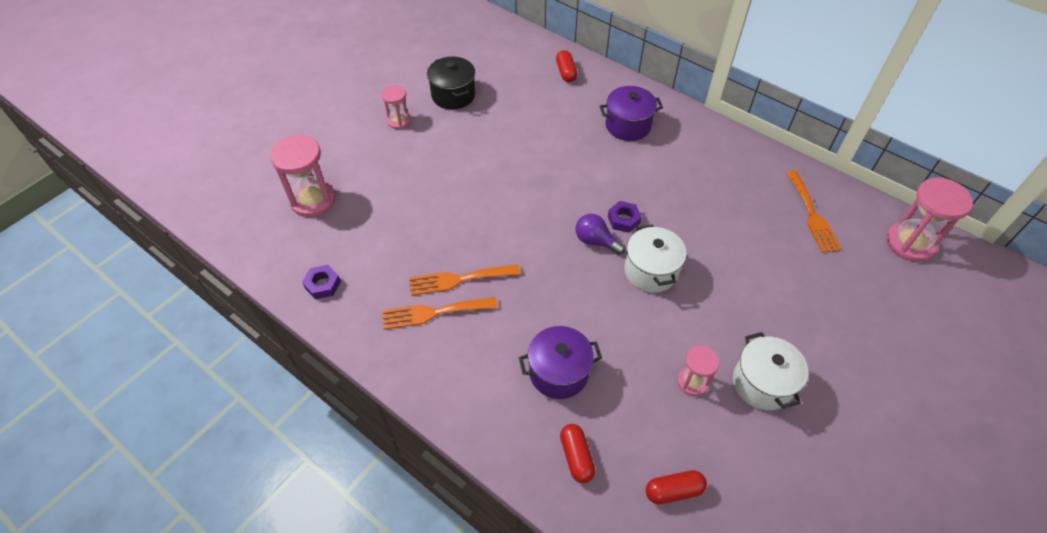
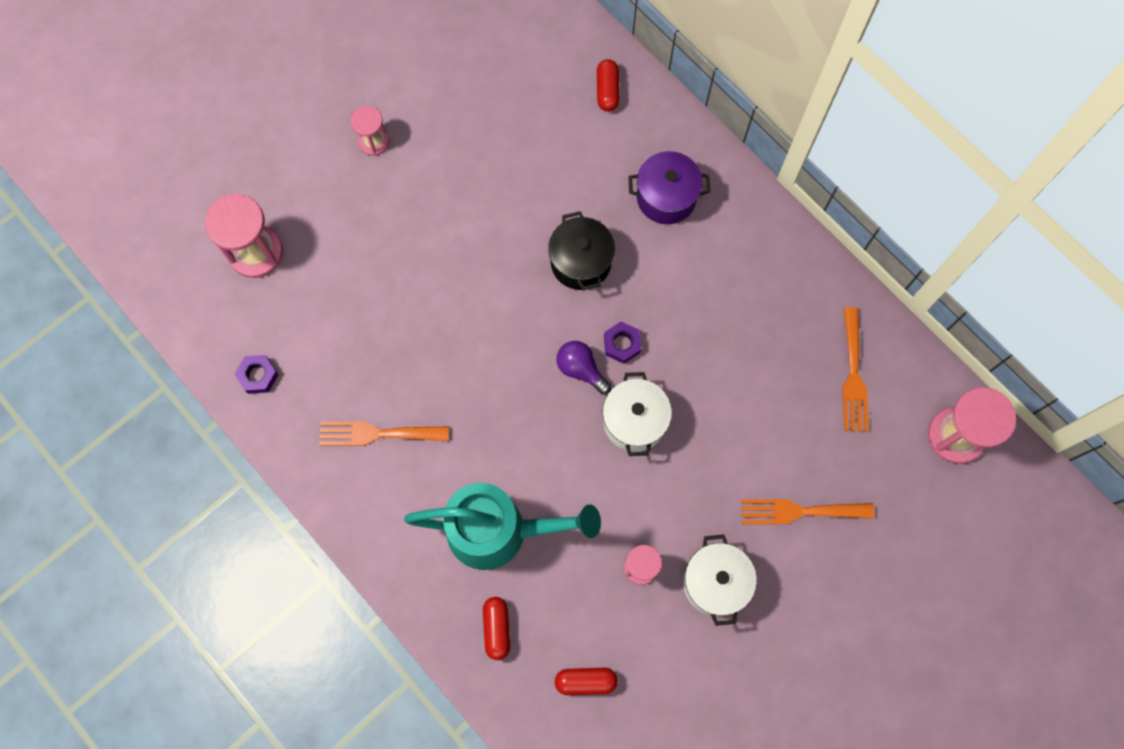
camera: 10 degrees right, 20 degrees up
(453, 95) = (450, 108): black pot -> black pot (581, 262)
(458, 279) = (411, 395): orange fork -> orange fork (799, 511)
(558, 372) = (499, 531): purple pot -> turquoise watering can

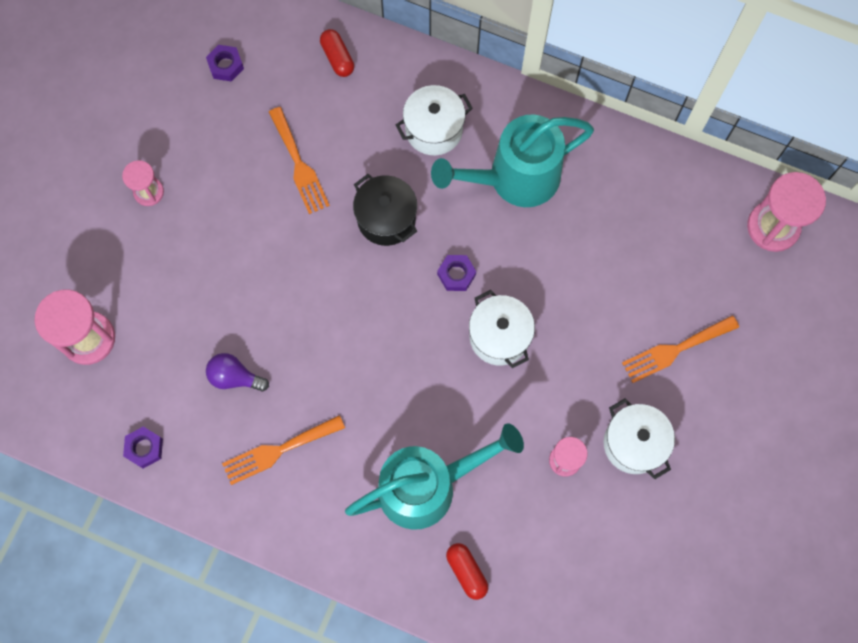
camera: 25 degrees left, 0 degrees up
(499, 54) = (225, 65): none -> purple nut
(581, 369) = (431, 312): purple light bulb -> purple light bulb (234, 377)
(585, 681) = (564, 580): red capsule -> none
(666, 197) = (434, 130): purple pot -> white pot
(720, 277) = (513, 179): none -> turquoise watering can
(853, 376) = (665, 214): orange fork -> orange fork (299, 165)

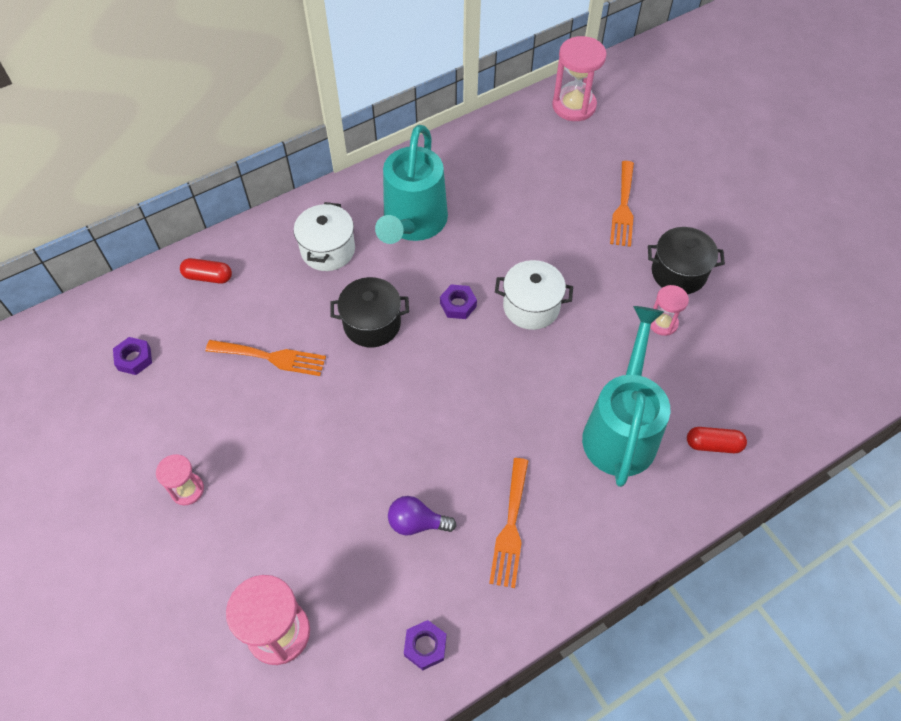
camera: 55 degrees left, 15 degrees down
(234, 377) = (416, 523): purple light bulb -> purple light bulb turned 45 degrees clockwise
(633, 443) = (678, 273): white pot -> black pot

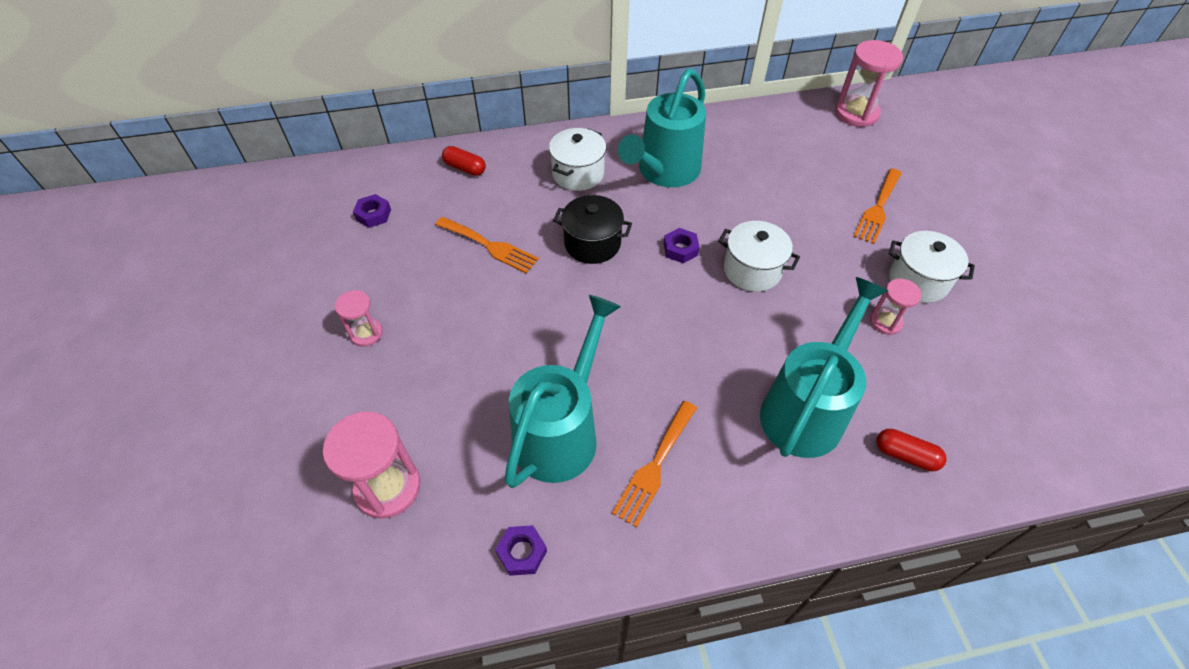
camera: 20 degrees right, 5 degrees down
(416, 523) = (562, 430): purple light bulb -> turquoise watering can
(678, 273) = (918, 280): black pot -> white pot

